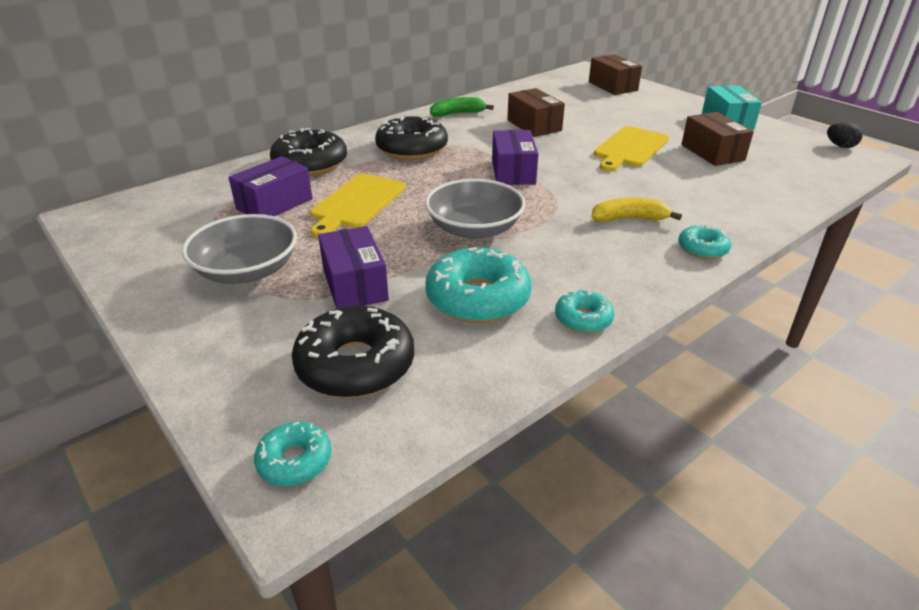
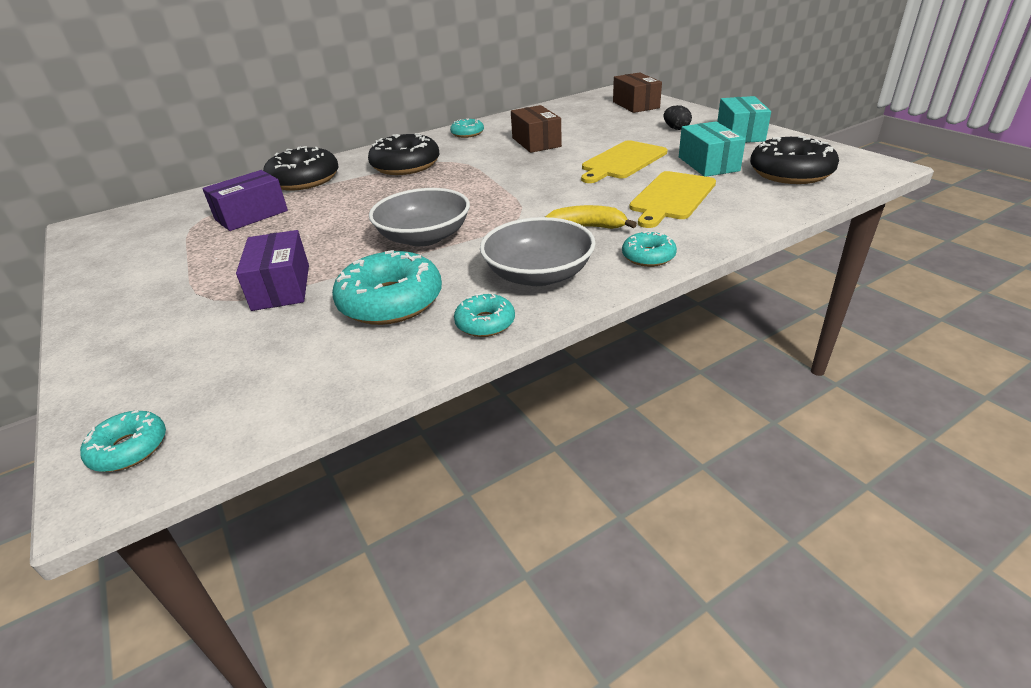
camera: 10 degrees right, 0 degrees up
(247, 270) = (192, 273): grey bowl -> grey bowl (538, 274)
(355, 365) = (238, 361): black donut -> black donut (790, 173)
(356, 203) = (326, 214): yellow cutting board -> yellow cutting board (671, 197)
(458, 114) = (467, 133): green banana -> turquoise donut
(513, 171) = (491, 184): purple box -> none
(712, 152) = (708, 164): brown box -> turquoise box
(840, 146) = (855, 155): black egg -> black egg (676, 128)

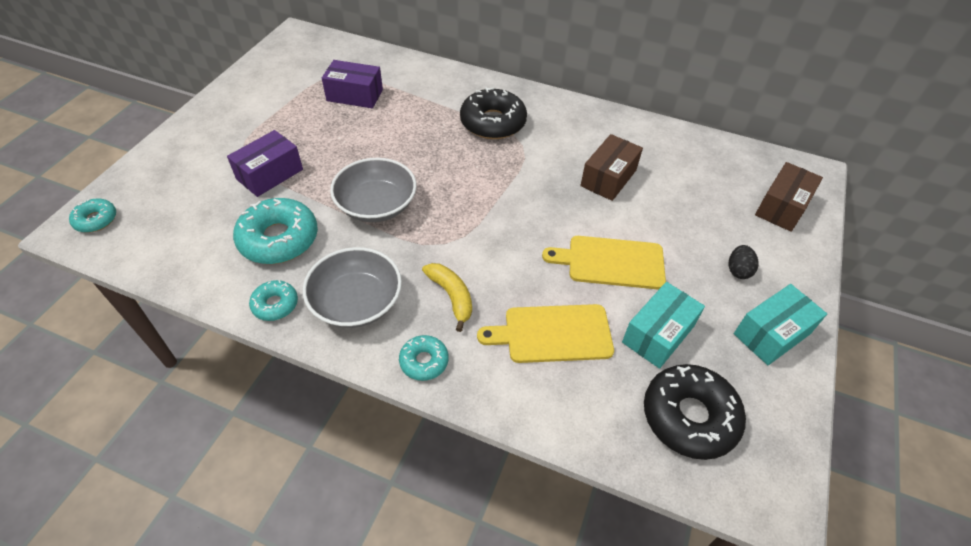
camera: 50 degrees right, 15 degrees up
(304, 180) = (426, 84): black donut -> none
(467, 133) = (590, 122): turquoise donut -> none

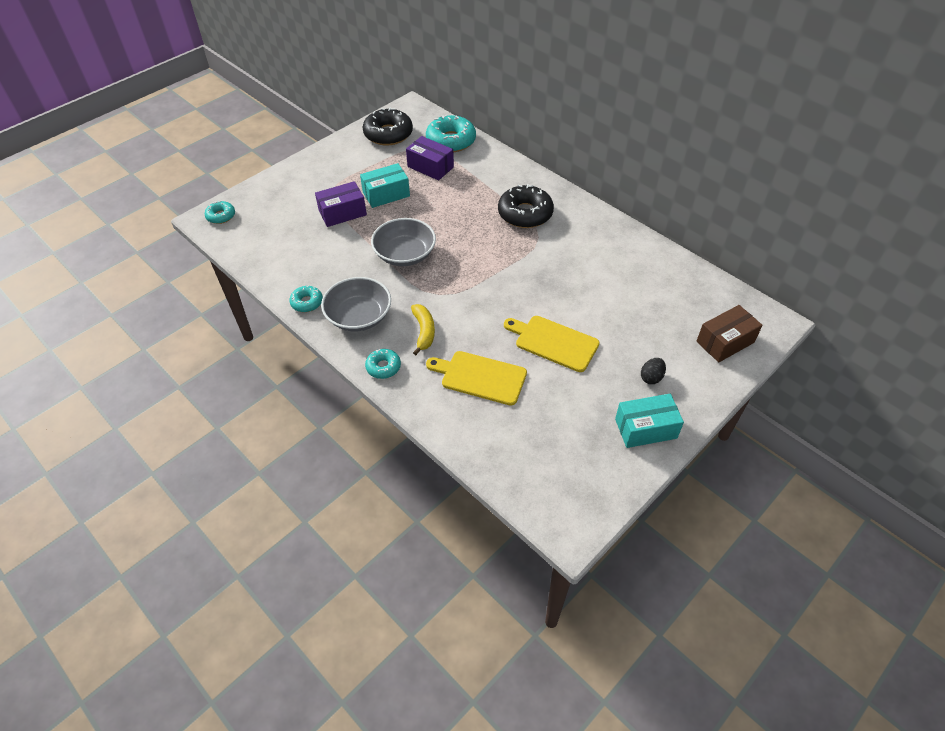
camera: 25 degrees right, 0 degrees up
(279, 239) = (328, 260): turquoise donut -> turquoise donut (451, 141)
(608, 178) = (592, 280): brown box -> none
(658, 334) = (557, 401): turquoise box -> turquoise box (386, 194)
(689, 417) = (544, 460): black donut -> black donut (388, 134)

